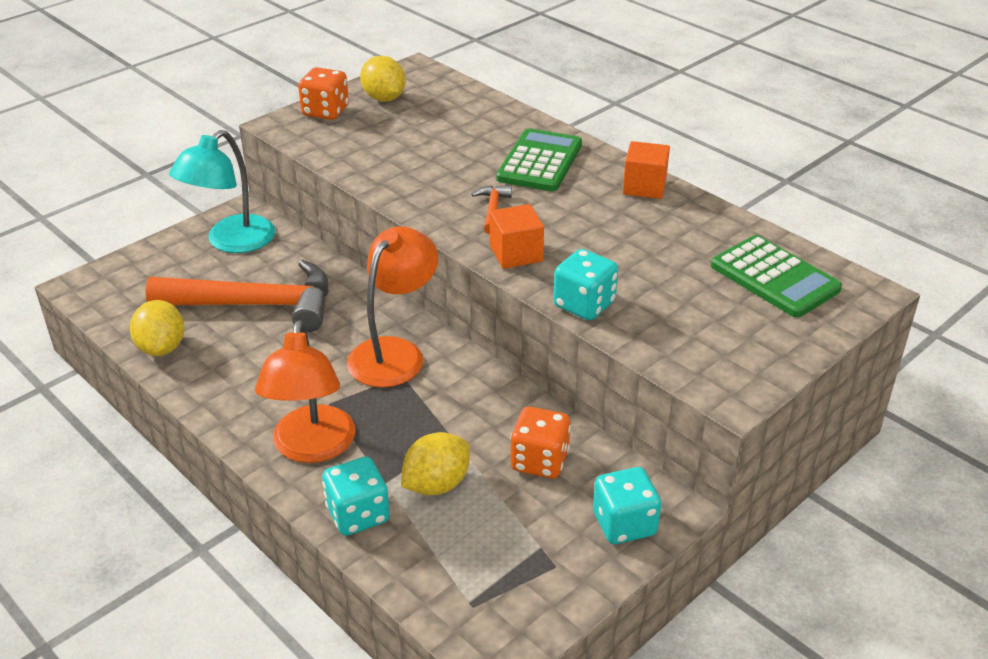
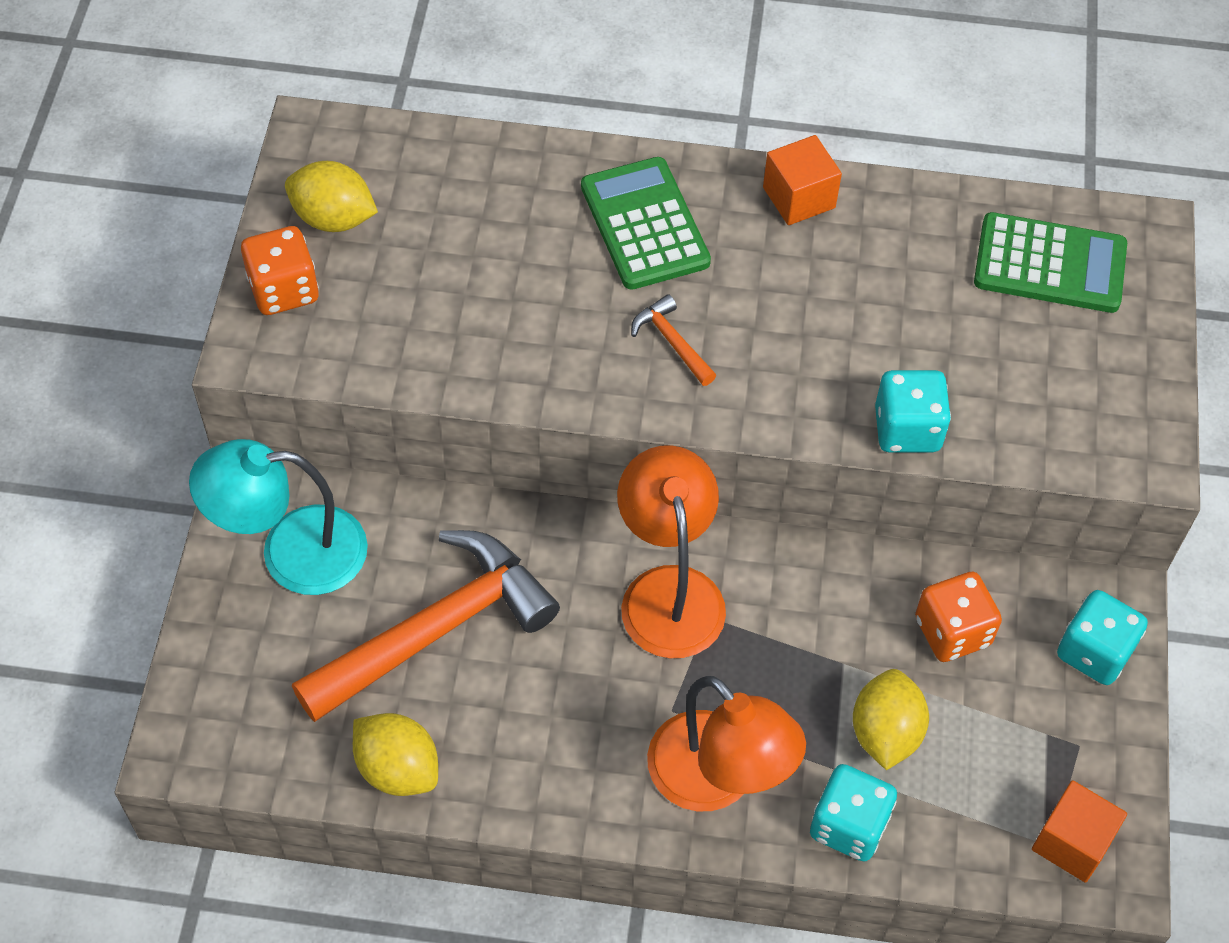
camera: 40 degrees left, 20 degrees up
(231, 242) = (292, 552): turquoise lamp -> turquoise lamp turned 90 degrees clockwise
(516, 253) = (766, 398): orange cube -> orange cube (1072, 842)

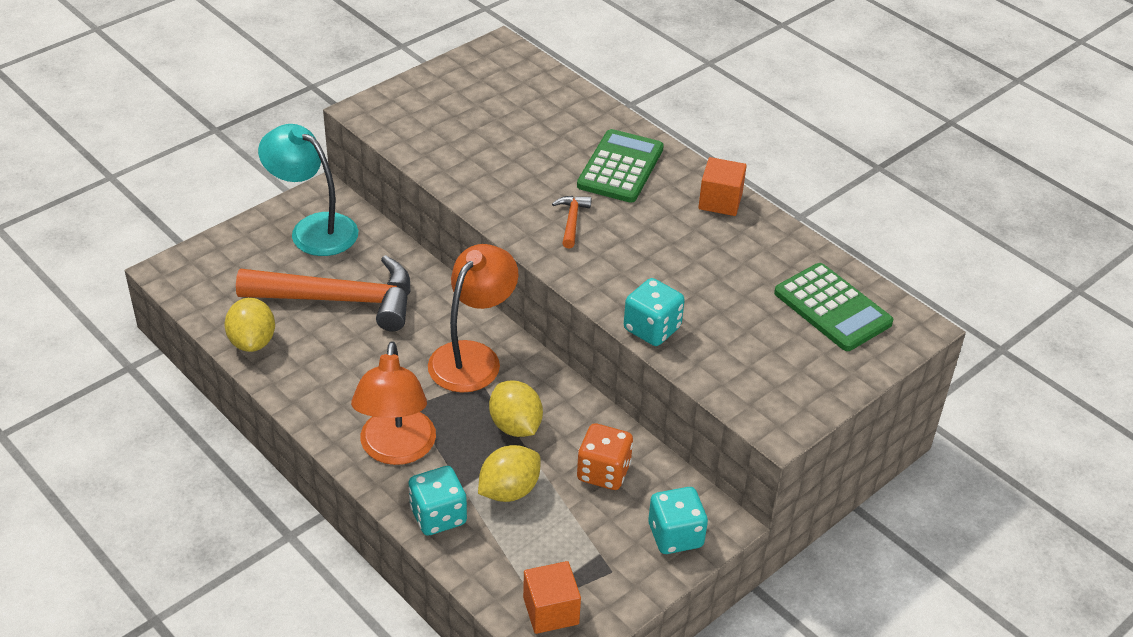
camera: 40 degrees right, 15 degrees down
(284, 290) = (409, 97): orange dice -> none
(333, 218) = (468, 83): yellow lemon -> yellow lemon (515, 426)

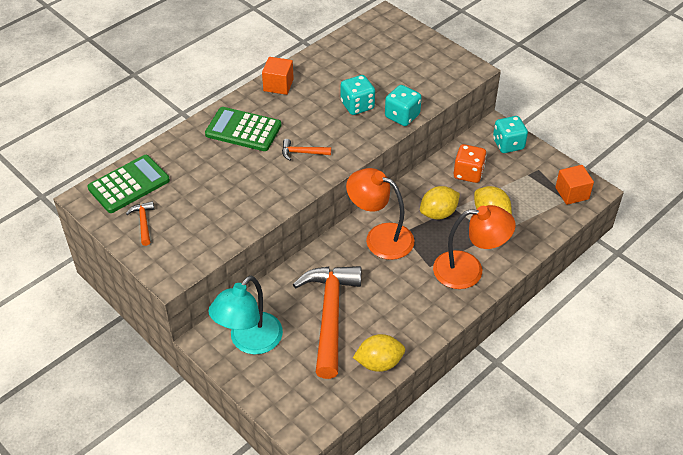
camera: 90 degrees left, 5 degrees up
(438, 516) = (517, 245): turquoise dice -> turquoise dice (357, 105)
(454, 89) = (143, 222): none -> orange hammer
(832, 308) = (374, 44): green calculator -> green calculator (129, 184)

